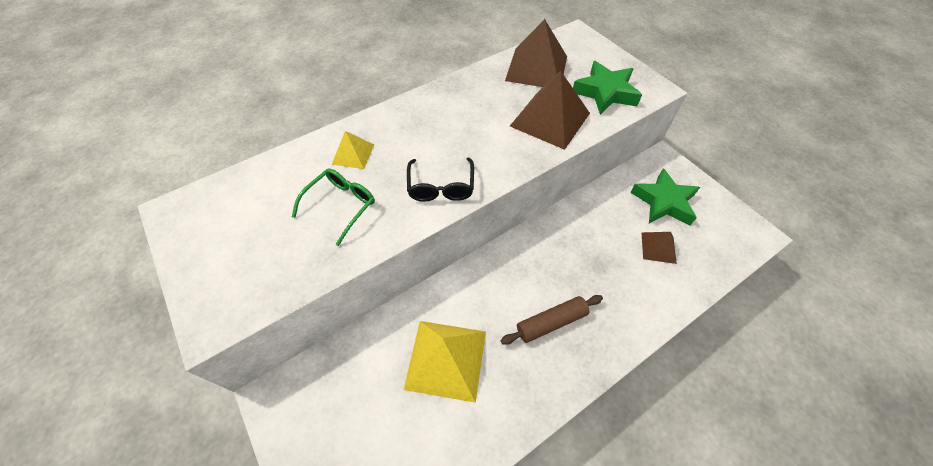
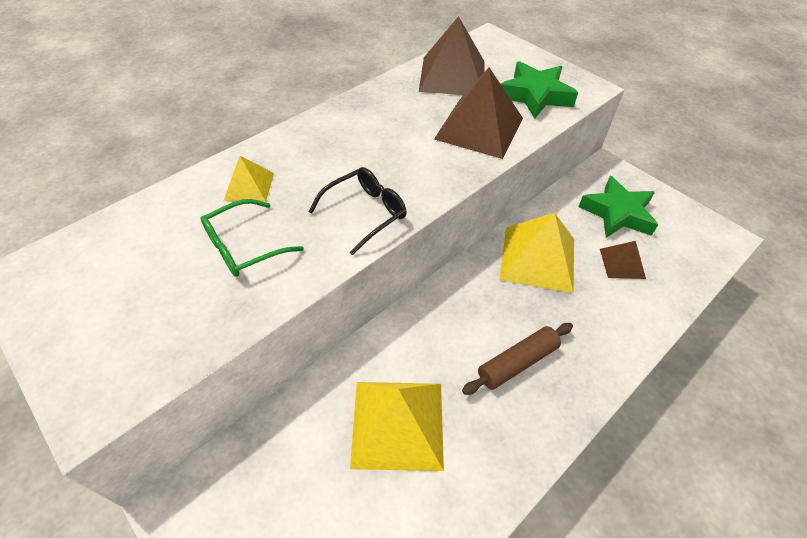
camera: 10 degrees left, 5 degrees down
(341, 206) = (244, 247): green glasses -> green glasses turned 150 degrees counterclockwise
(441, 187) = (365, 213): black glasses -> black glasses turned 120 degrees counterclockwise
(586, 235) = (538, 258): none -> yellow pyramid

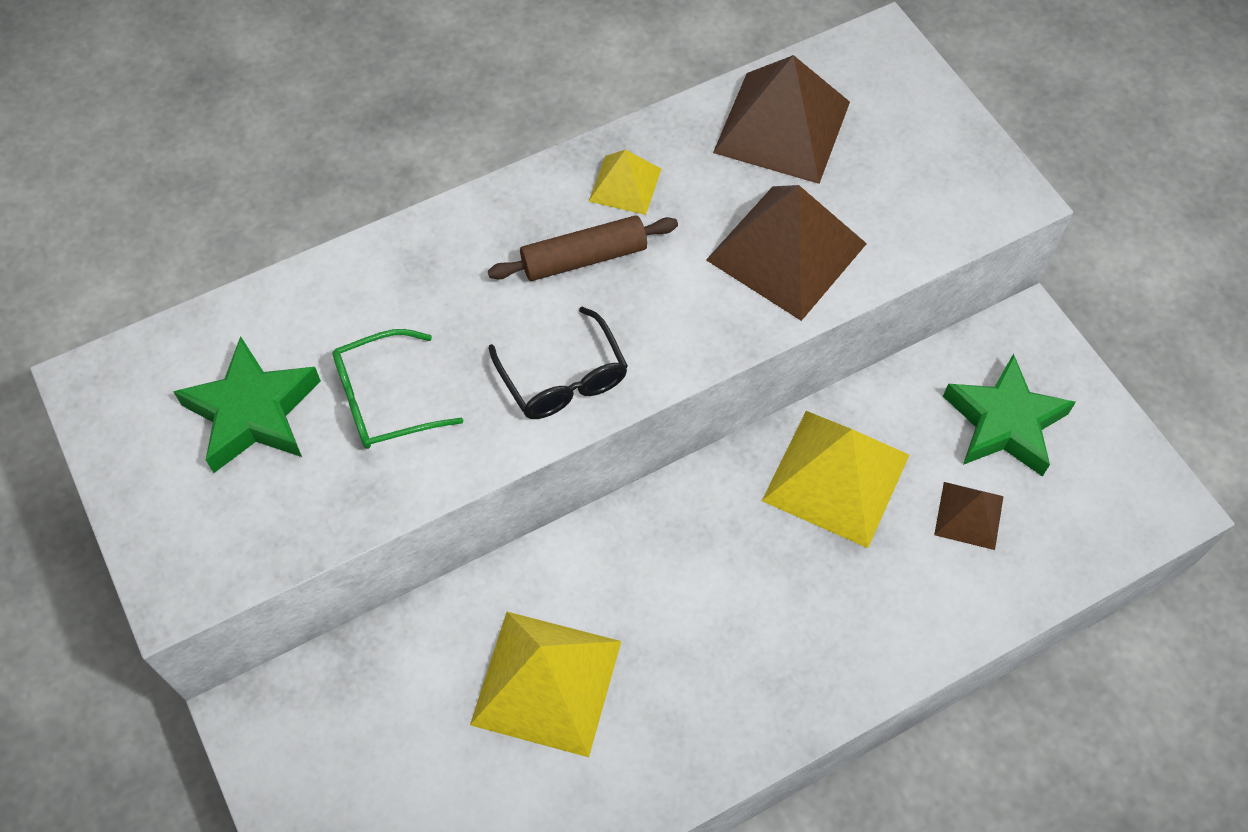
camera: 15 degrees right, 10 degrees up
(249, 186) = (407, 296): yellow pyramid -> yellow pyramid (625, 185)
(365, 213) = (563, 378): black glasses -> black glasses turned 90 degrees clockwise
(517, 363) = (739, 637): brown rolling pin -> brown rolling pin (584, 258)
(535, 95) = (908, 198): green star -> green star (253, 412)

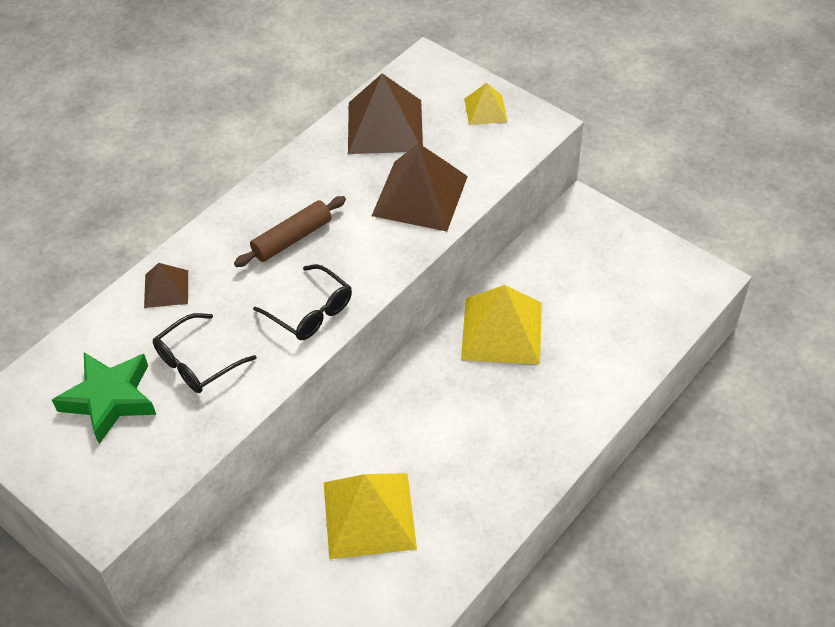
camera: 20 degrees left, 10 degrees down
(384, 400) = (197, 362): green glasses -> black glasses
(625, 185) = (299, 189): yellow pyramid -> yellow pyramid (485, 110)
(969, 515) = (593, 324): brown pyramid -> brown pyramid (166, 288)
(1004, 423) = (591, 265): green star -> none

